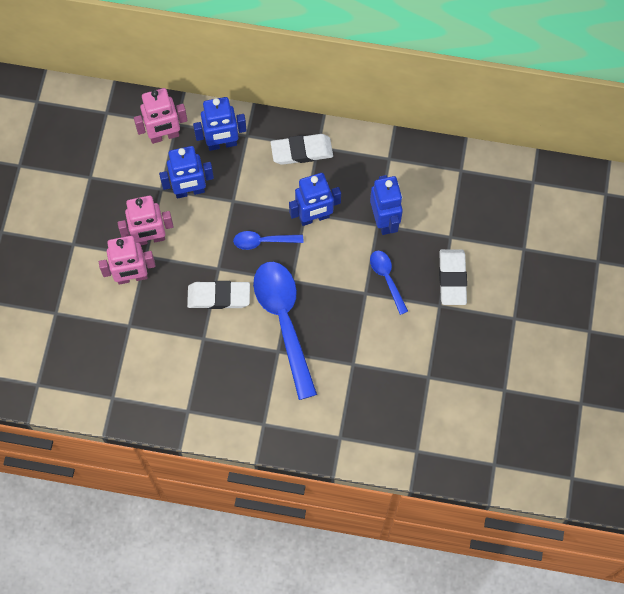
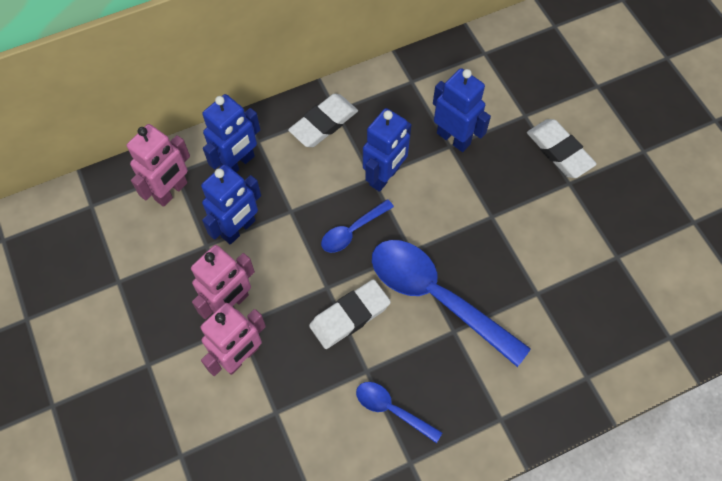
camera: 35 degrees left, 5 degrees down
(387, 278) = (500, 189): blue spoon -> blue spoon (391, 409)

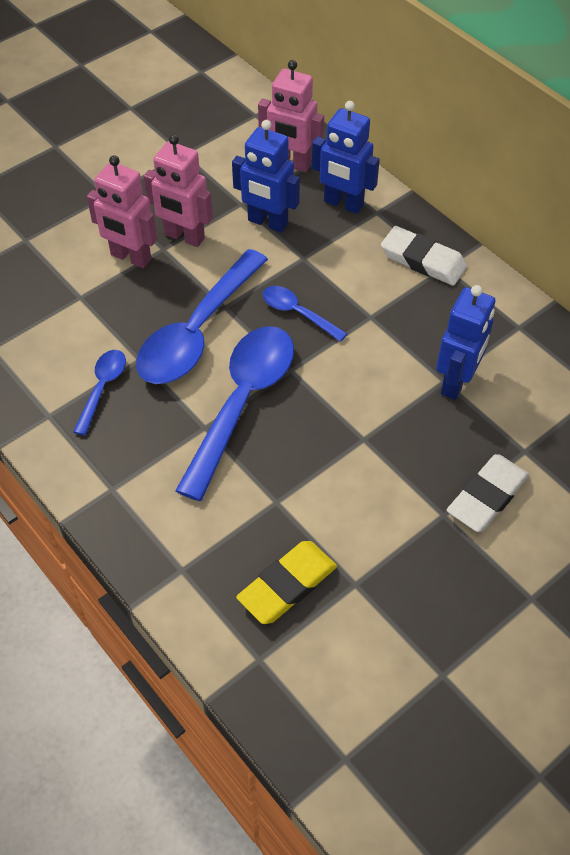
camera: 75 degrees right, 10 degrees down
(350, 316) = (197, 332): white eraser -> blue spoon
(384, 176) = (377, 327): blue robot -> none
(612, 303) = (287, 585): none -> yellow eraser

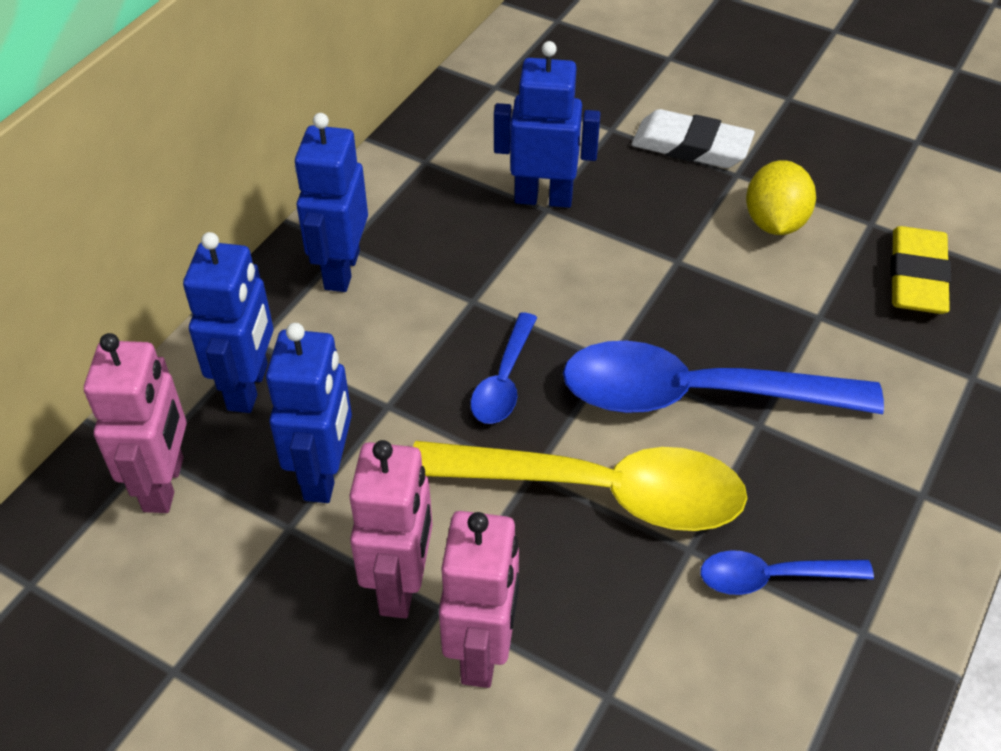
camera: 110 degrees left, 5 degrees down
(197, 332) = (599, 491): blue spoon -> yellow spoon
(287, 585) = (917, 277): yellow eraser -> yellow eraser turned 75 degrees clockwise
(380, 516) = (774, 222): none -> yellow lemon
(423, 260) = (341, 270): white eraser -> blue robot

